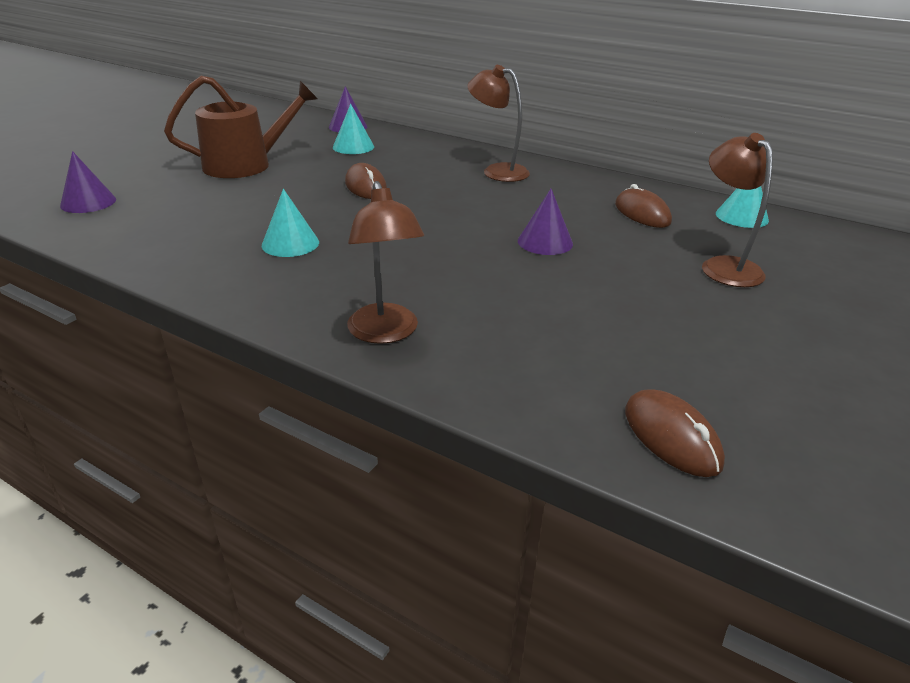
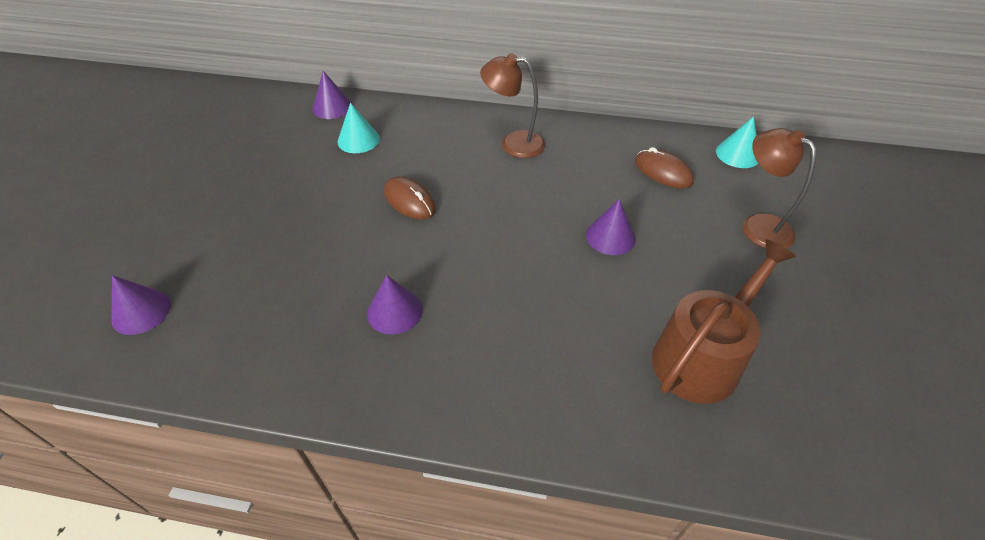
camera: 20 degrees left, 15 degrees up
(246, 165) = (269, 199): brown watering can -> brown watering can (702, 356)
(290, 243) = (394, 311): turquoise cone -> purple cone
(385, 333) = (556, 408): brown lamp -> none
(671, 436) = (828, 449): brown mouse -> none

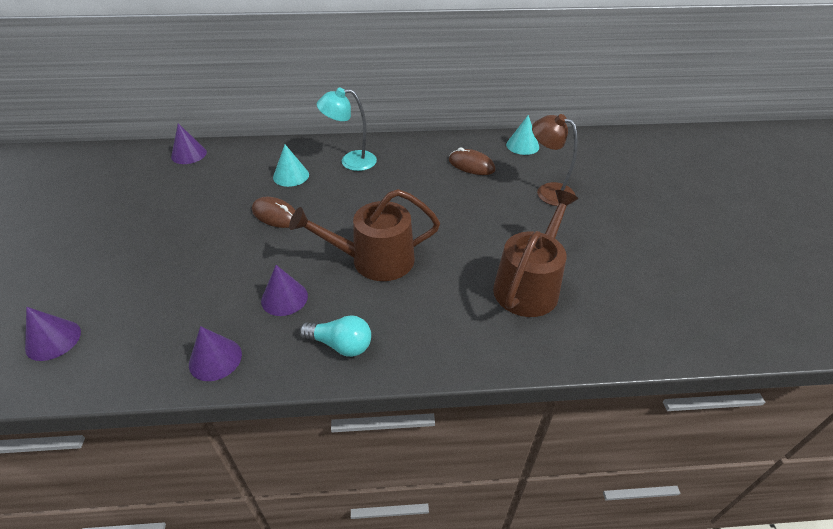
camera: 15 degrees left, 5 degrees down
(358, 140) = (219, 176): turquoise cone -> turquoise cone (291, 176)
(445, 387) = (340, 345): none -> turquoise light bulb
(511, 281) = (374, 260): none -> brown watering can
(513, 143) = (351, 161): brown lamp -> turquoise lamp
(610, 236) = (443, 216): purple cone -> purple cone (215, 359)

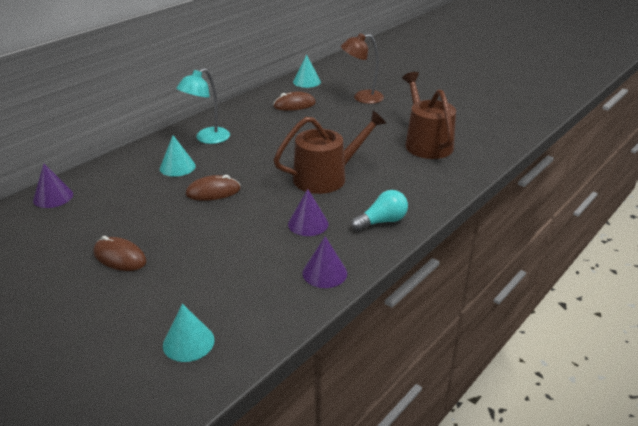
camera: 45 degrees left, 10 degrees down
(53, 340) = (188, 342): purple cone -> turquoise cone
(139, 232) = (120, 257): none -> brown mouse
(374, 260) = (326, 177): brown watering can -> brown watering can turned 150 degrees counterclockwise

